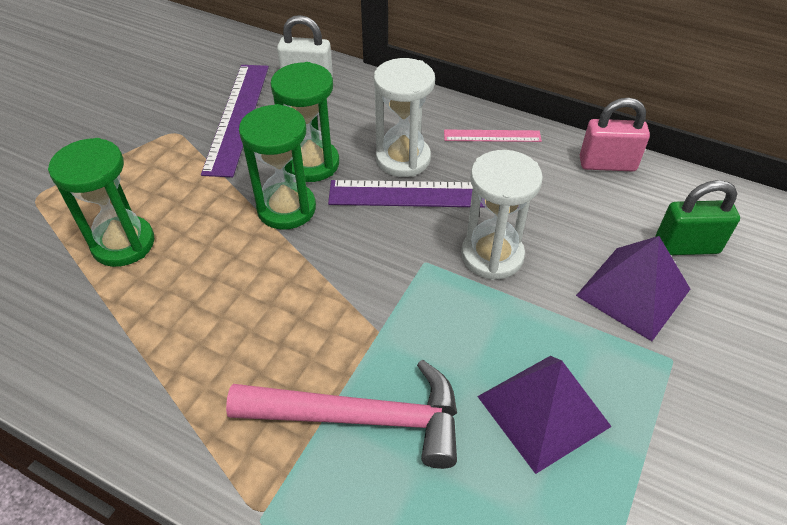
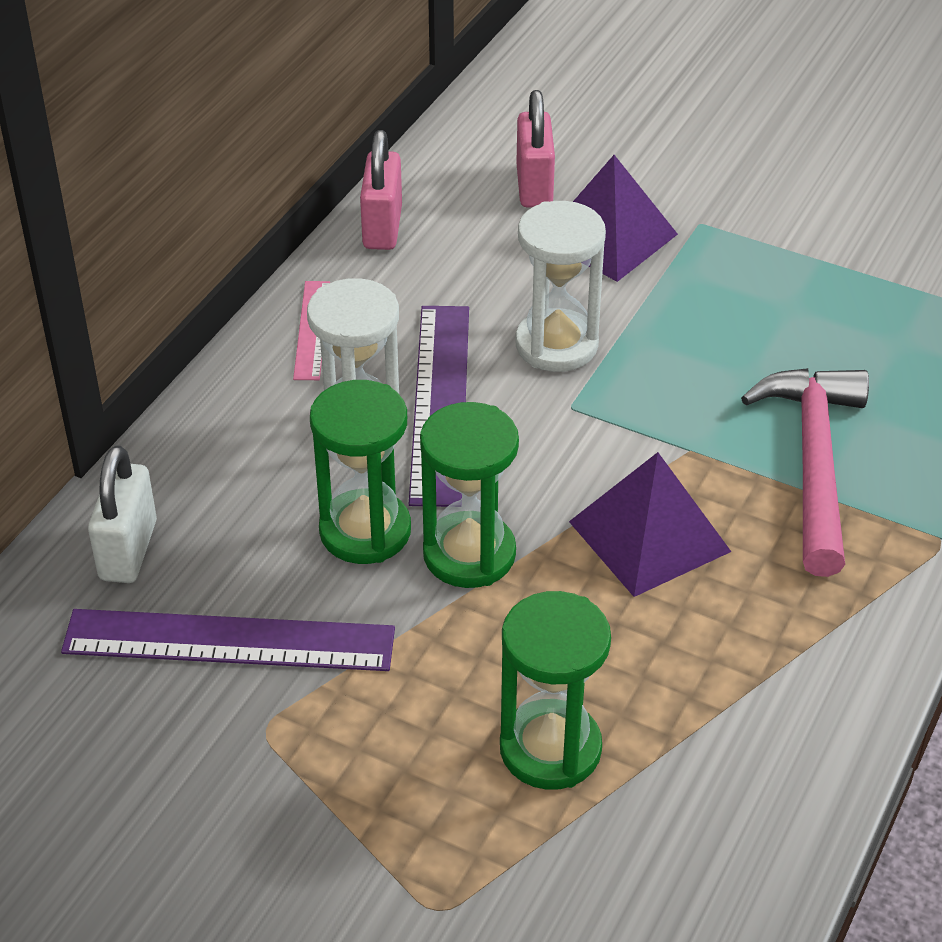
camera: 90 degrees left, 5 degrees down
(543, 411) = (779, 322): purple pyramid -> purple pyramid (649, 536)
(686, 246) = (534, 186): green padlock -> pink padlock

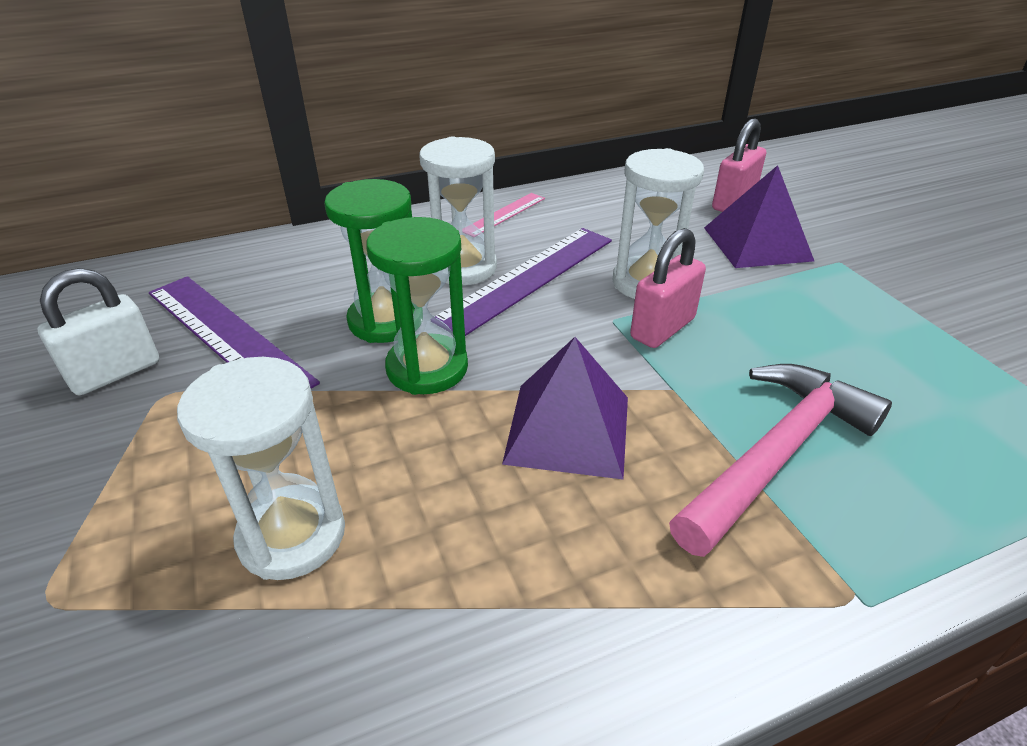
camera: 40 degrees right, 5 degrees down
(128, 550) = (257, 265): white padlock -> white padlock (115, 373)
(382, 227) = (609, 187): pink padlock -> pink padlock (662, 328)
(550, 749) = (292, 535): green hourglass -> white hourglass

